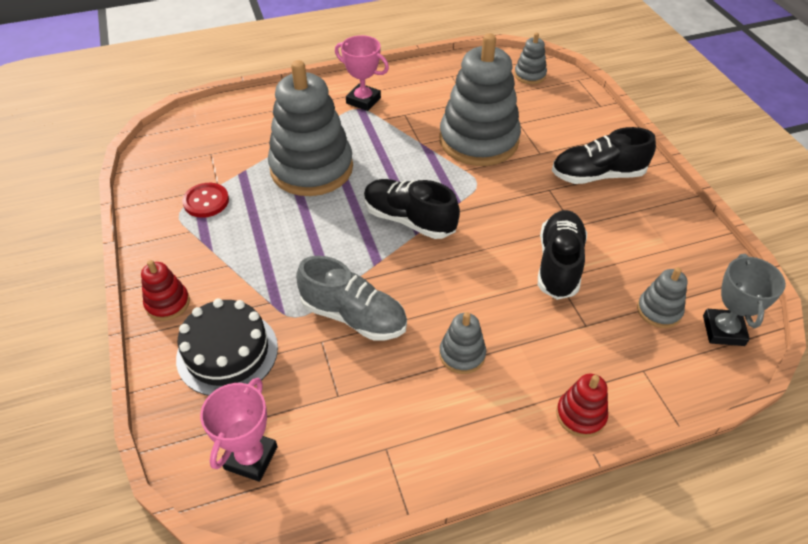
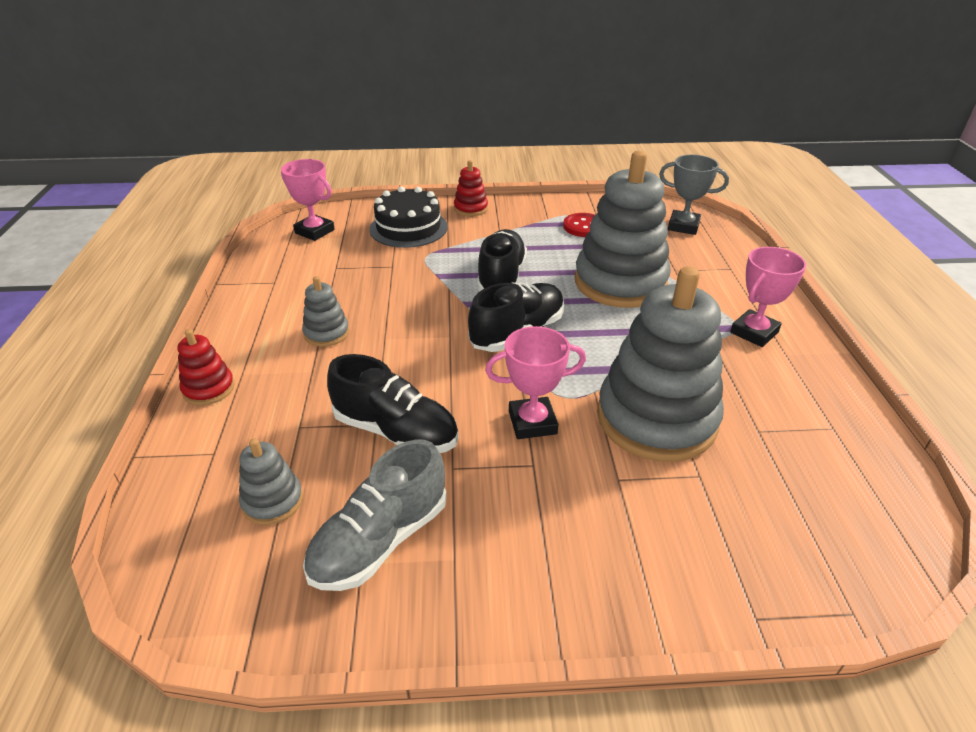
camera: 105 degrees right, 10 degrees down
(353, 316) = (407, 283): grey shoe -> grey shoe (380, 540)
(511, 195) = (532, 422): none -> pink trophy
(530, 75) = (854, 533): grey stacking toy -> none
(597, 175) = (549, 533): black shoe -> black shoe (501, 277)
(723, 330) = (198, 558): grey trophy -> grey trophy (683, 226)

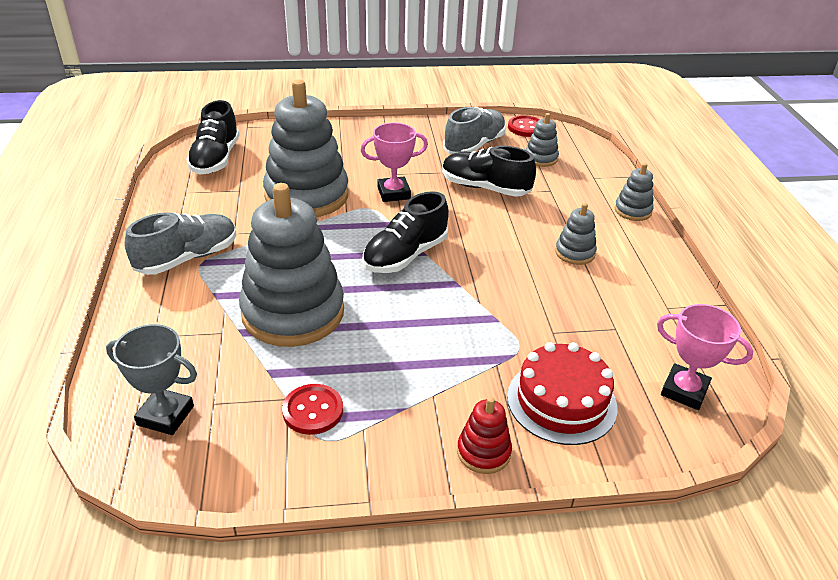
camera: 175 degrees right, 0 degrees up
(209, 389) = (632, 211): red stacking toy -> grey stacking toy
(247, 607) = (526, 128): none -> red button
(408, 228) = (561, 401): black cake -> red cake
(501, 277) = (425, 317): black shoe -> black shoe (215, 159)
(754, 332) = (187, 258): pink trophy -> grey shoe

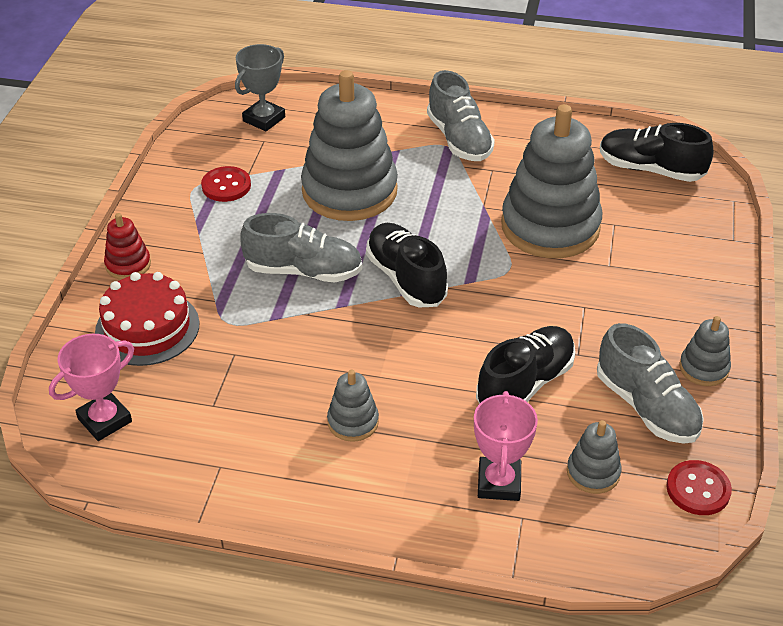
camera: 110 degrees right, 5 degrees up
(393, 193) = (536, 296): pink trophy -> pink trophy (499, 483)
(426, 316) = (303, 271): none -> grey shoe
(632, 211) = (420, 525): grey stacking toy -> grey stacking toy (704, 368)

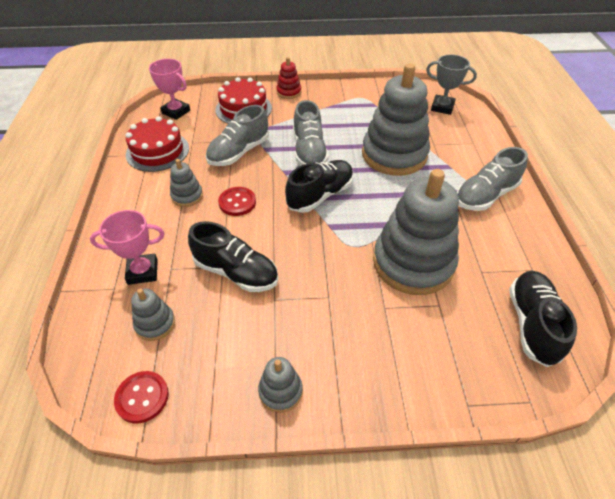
camera: 75 degrees right, 5 degrees up
(217, 453) = (157, 151): none -> red cake
(226, 186) = (370, 108): red button -> red button (237, 202)
(646, 407) = (227, 351): grey shoe -> grey shoe (239, 152)

